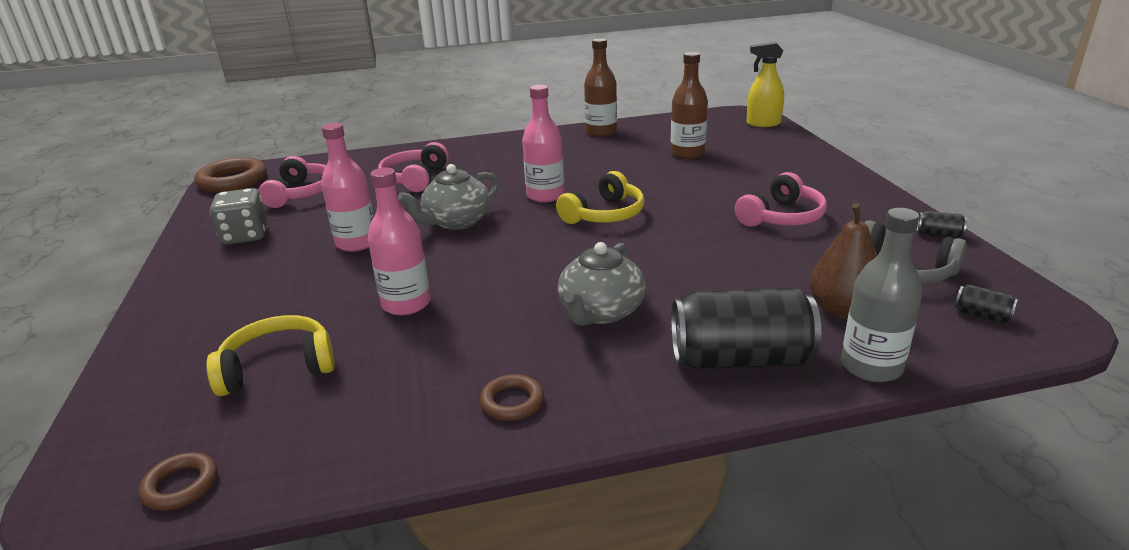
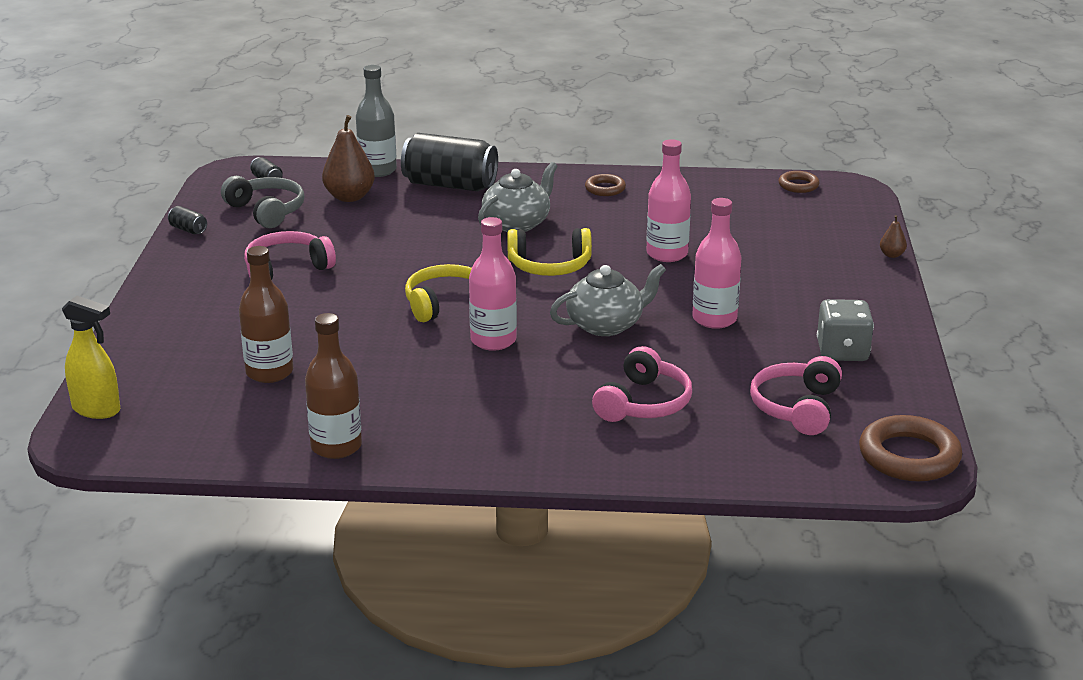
camera: 165 degrees left, 0 degrees up
(117, 357) = (891, 255): none -> brown pear
(278, 368) = (761, 229): yellow headphones -> yellow headphones (549, 266)

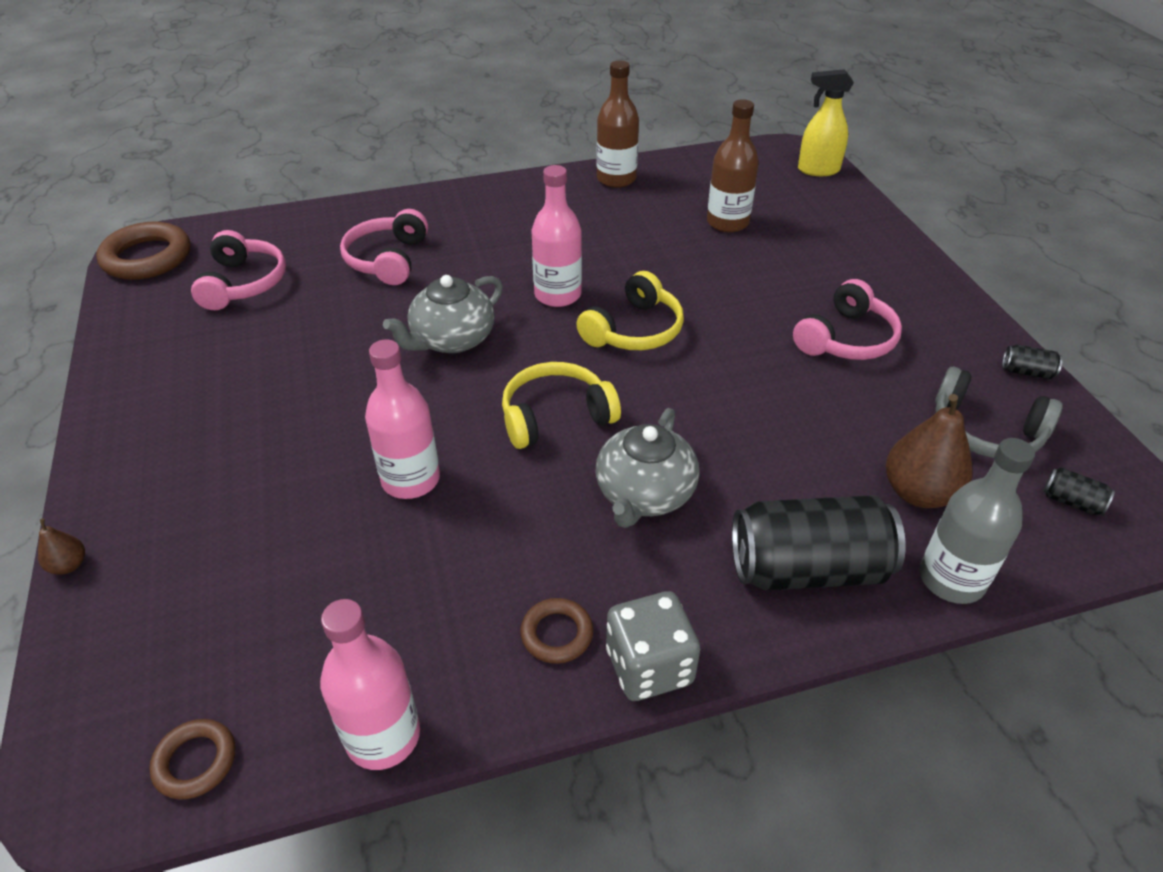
camera: 160 degrees right, 15 degrees up
(714, 319) = (332, 375): pink bottle -> pink bottle (383, 736)
(842, 352) = (185, 360): grey dice -> grey dice (649, 666)

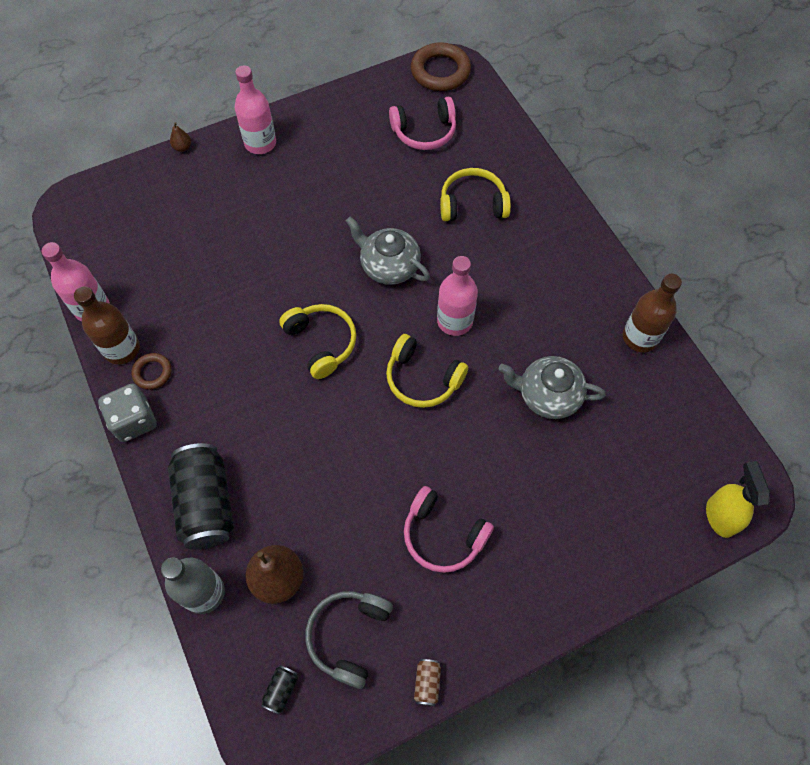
camera: 80 degrees right, 20 degrees up
(195, 761) = (79, 240): brown ring -> none
(388, 260) = (472, 204): pink headphones -> yellow headphones
(411, 480) = (256, 276): pink bottle -> pink bottle (260, 143)
(644, 494) = (258, 404): grey teapot -> grey teapot (547, 395)
(727, 223) = (593, 436): brown bottle -> brown bottle (122, 349)
(1027, 372) = (427, 683): black can -> brown can

